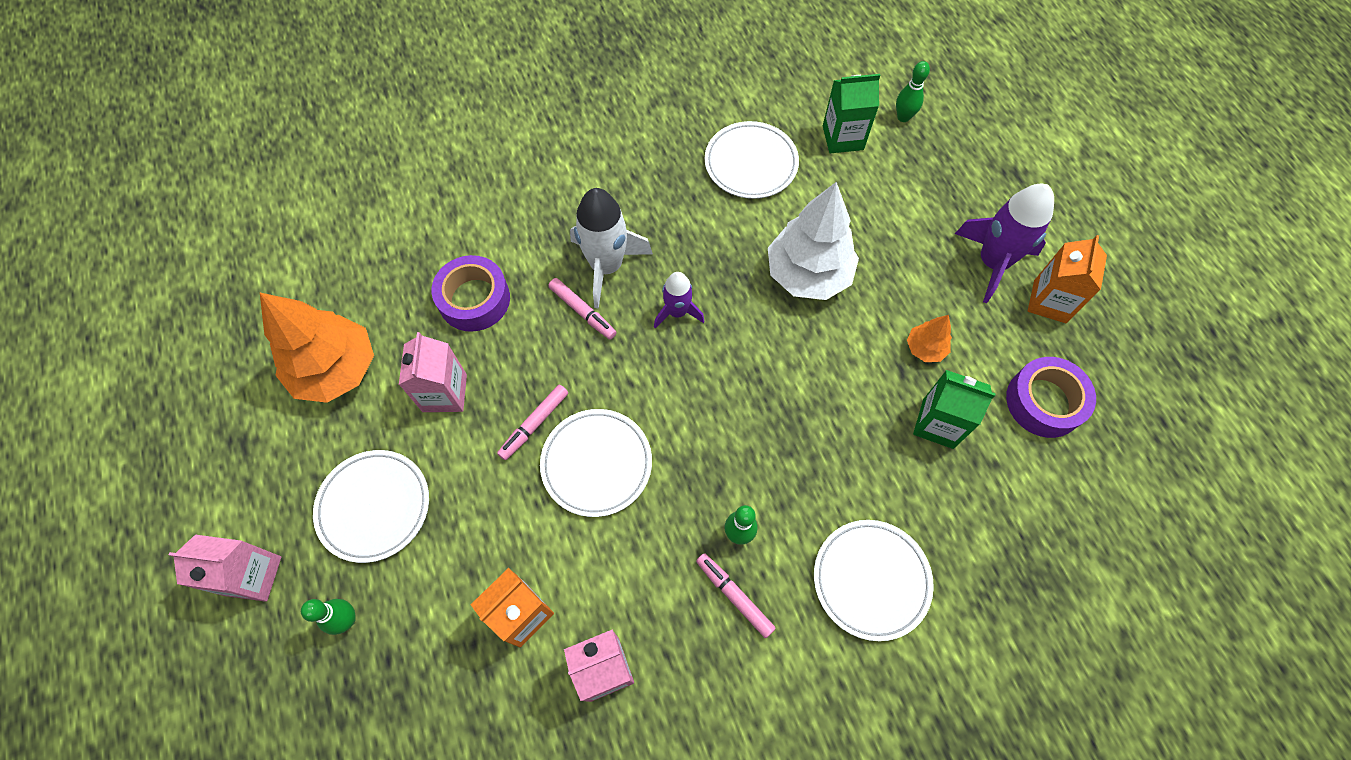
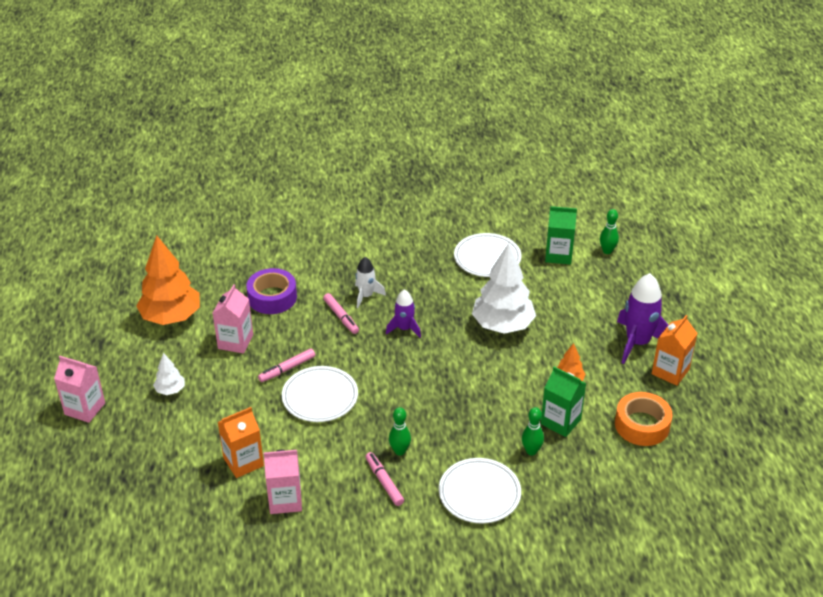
camera: 15 degrees right, 25 degrees down
(347, 619) = (134, 442): green bowling pin -> green bowling pin (531, 451)
(374, 506) = (170, 390): white plate -> white tree
(606, 266) = (366, 296): white rocket -> white rocket, size x0.58
(1044, 402) = (642, 425): purple tape -> orange tape

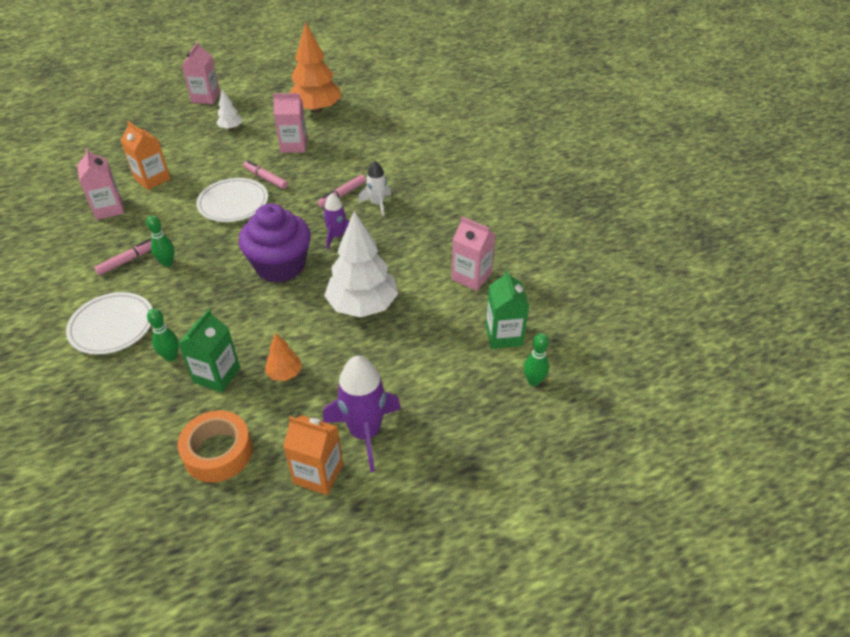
camera: 75 degrees right, 5 degrees up
(272, 297) = (356, 152): purple tape -> none
(433, 370) = (280, 266): none -> purple cupcake
(487, 258) = (471, 276): white plate -> pink carton

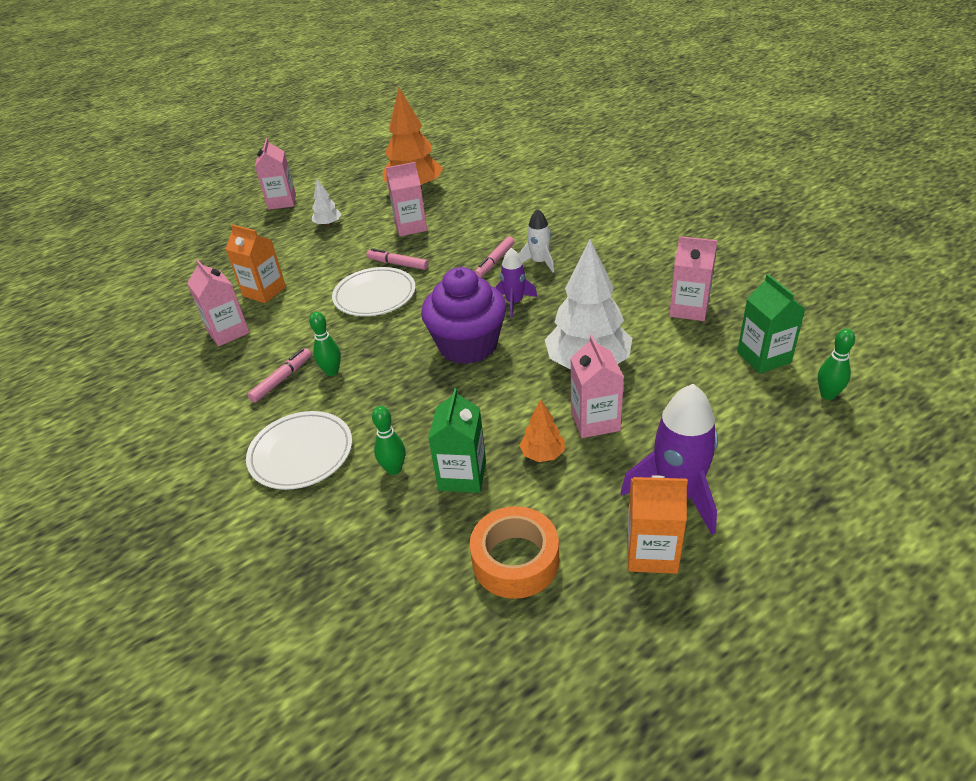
camera: 10 degrees left, 5 degrees down
(339, 356) = (595, 421): none -> pink carton

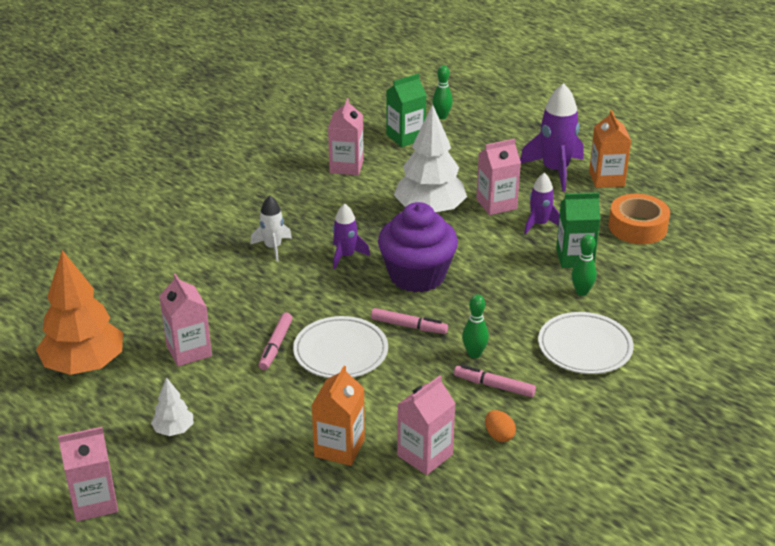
camera: 105 degrees left, 5 degrees down
(221, 375) = (499, 435): none -> orange egg
(495, 262) = (271, 276): pink marker -> pink marker (409, 326)
(543, 454) = (539, 224): orange tree -> purple rocket

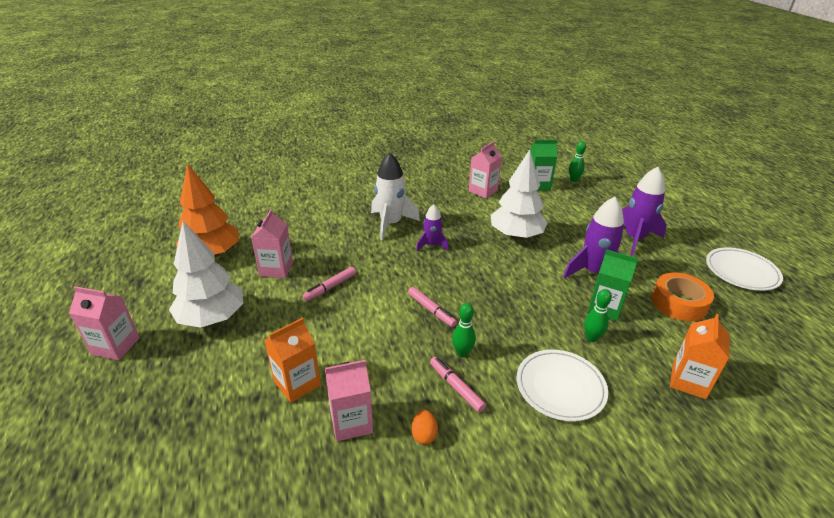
camera: 30 degrees right, 0 degrees up
(174, 430) = (212, 318): white tree -> white tree, size x2.13
(273, 247) = (391, 224): white rocket -> white rocket, size x1.71
(340, 351) = (367, 309): white plate -> white plate (741, 271)
(417, 275) = (469, 276): purple cupcake -> none
(496, 204) = (569, 247): pink carton -> none
(539, 224) = (593, 272): purple rocket -> purple rocket, size x1.71
(606, 179) = (674, 257): orange carton -> orange carton (688, 381)

